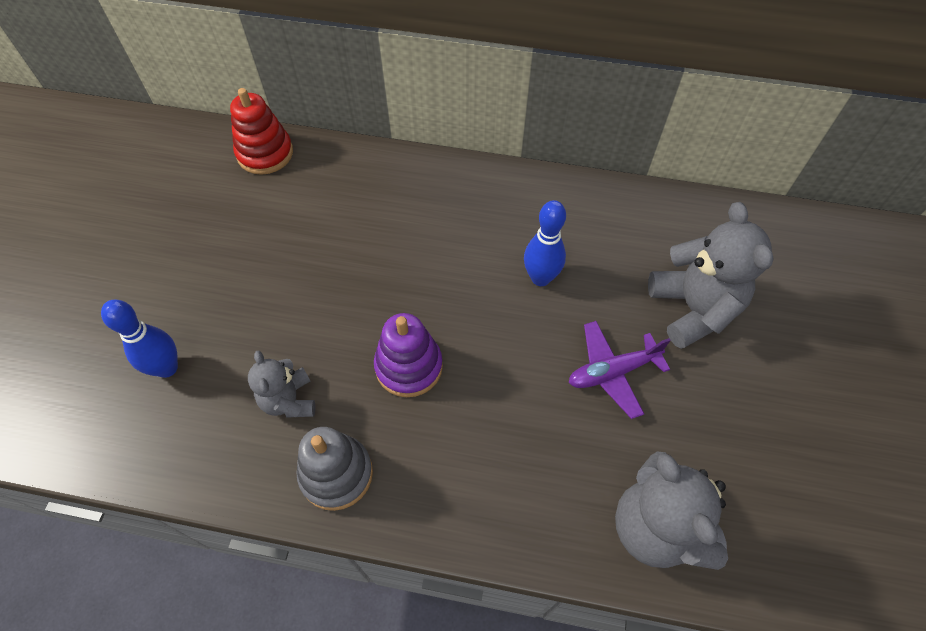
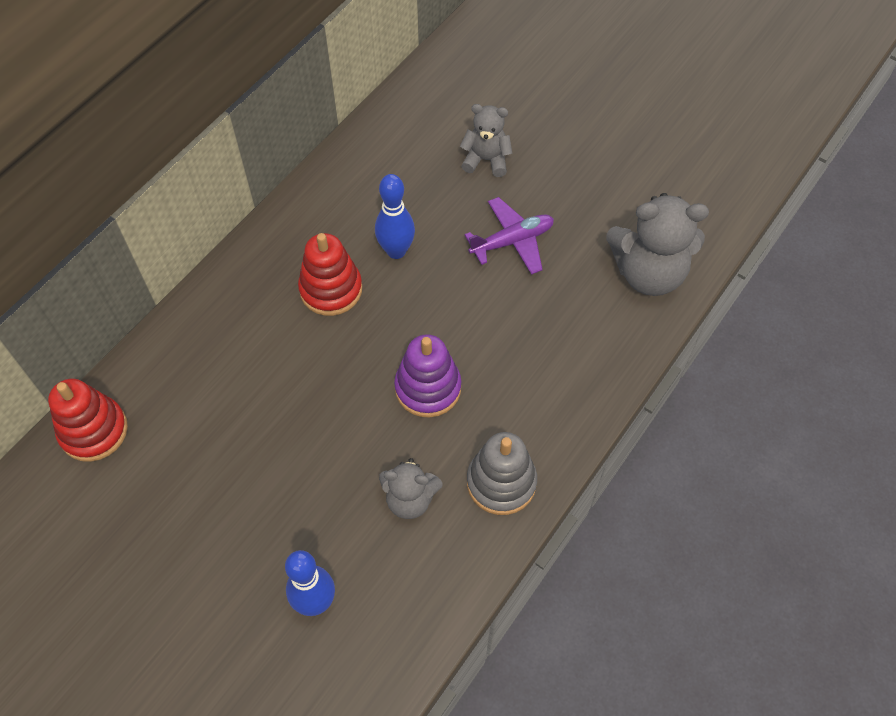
camera: 65 degrees left, 0 degrees up
(471, 246) = (331, 289): none -> red stacking toy
(612, 372) = (512, 241): purple plane -> purple plane turned 120 degrees counterclockwise
(693, 308) = (486, 160): grey teddy bear -> grey teddy bear, size x0.59

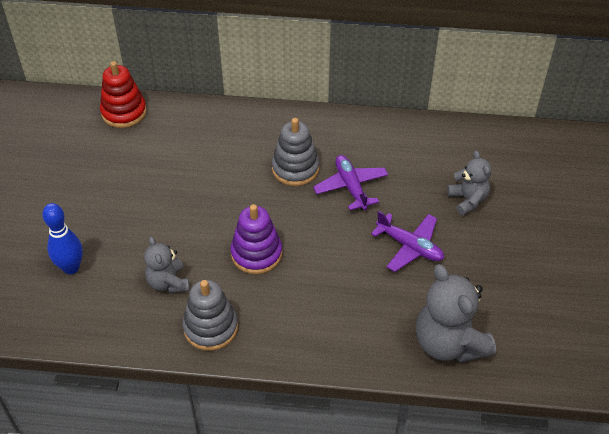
camera: 60 degrees right, 10 degrees down
(331, 289) = (295, 168): red stacking toy -> grey stacking toy
(396, 251) = (351, 187): blue bowling pin -> purple plane

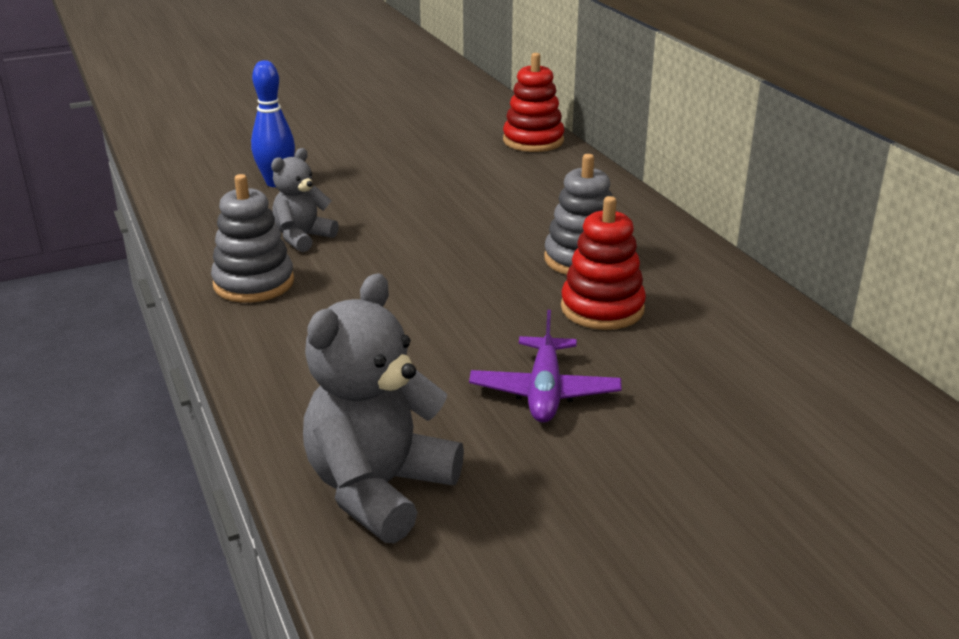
camera: 60 degrees right, 20 degrees down
(256, 253) = (403, 277): purple stacking toy -> none
(351, 187) = (602, 308): purple plane -> red stacking toy
(468, 200) = (711, 421): grey teddy bear -> none

